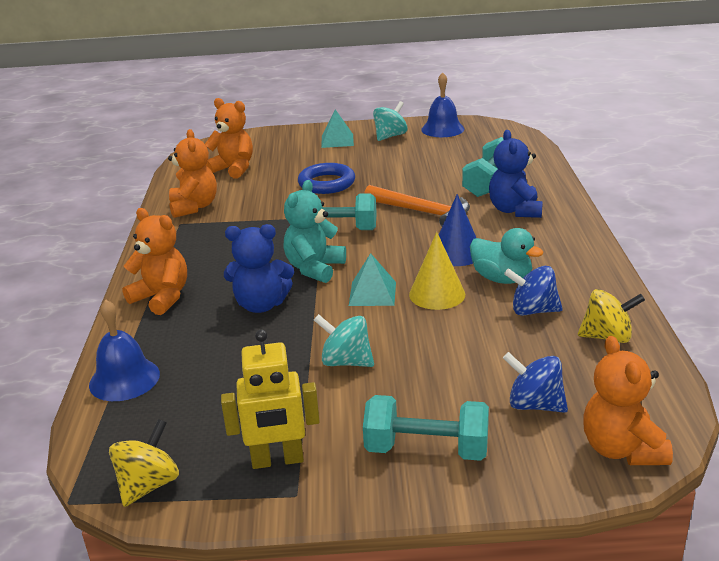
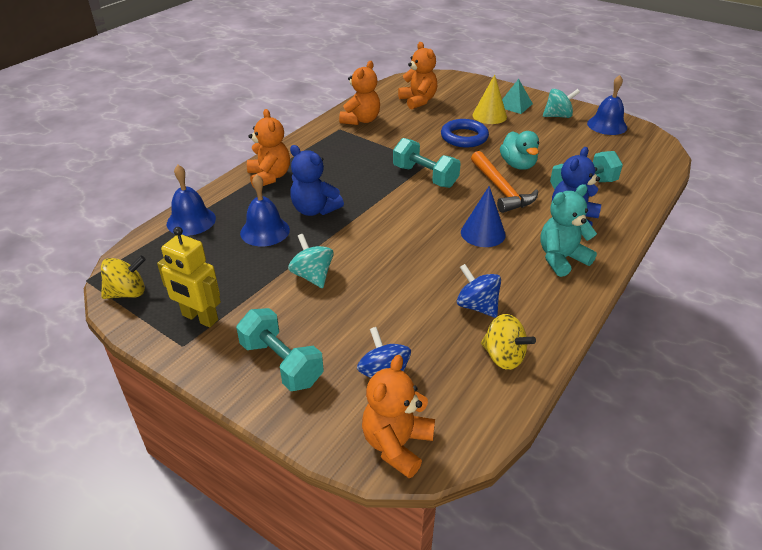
camera: 35 degrees right, 10 degrees up
(232, 348) = (265, 231): none -> blue bell
(314, 268) = (376, 199): turquoise teddy bear -> turquoise teddy bear (561, 259)
(372, 293) = (388, 236): turquoise pyramid -> none
(437, 294) = (428, 258): yellow cone -> yellow cone (489, 116)
(502, 279) = (488, 269): turquoise duck -> turquoise duck (518, 165)

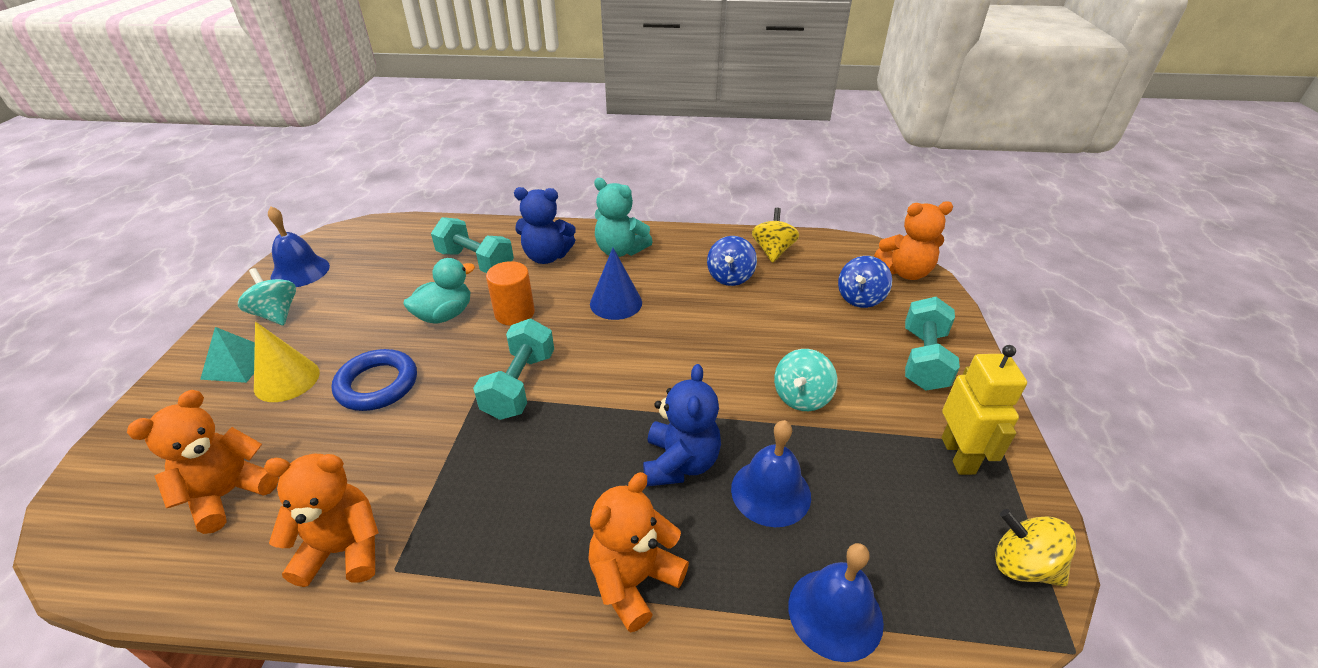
camera: 120 degrees left, 0 degrees up
(501, 189) = (514, 313): orange hammer -> orange cylinder

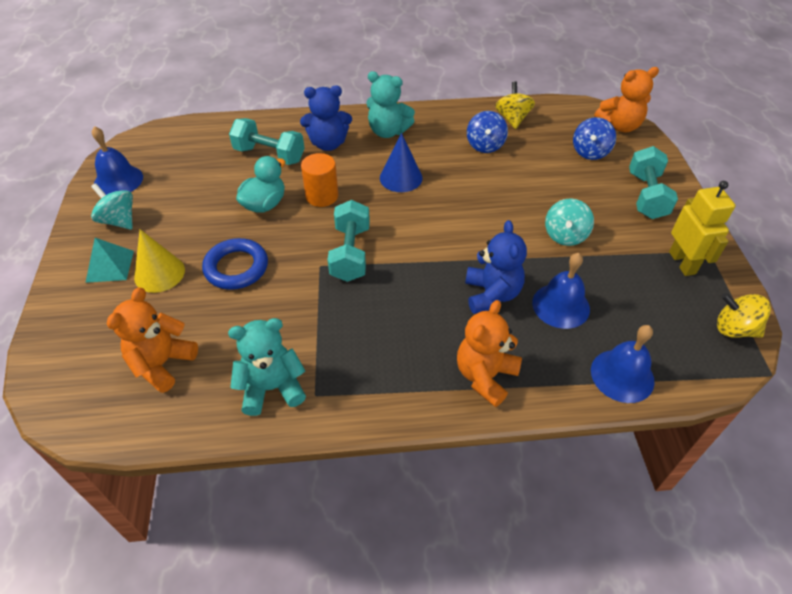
camera: 10 degrees left, 10 degrees up
(343, 550) = (272, 388): orange teddy bear -> turquoise teddy bear

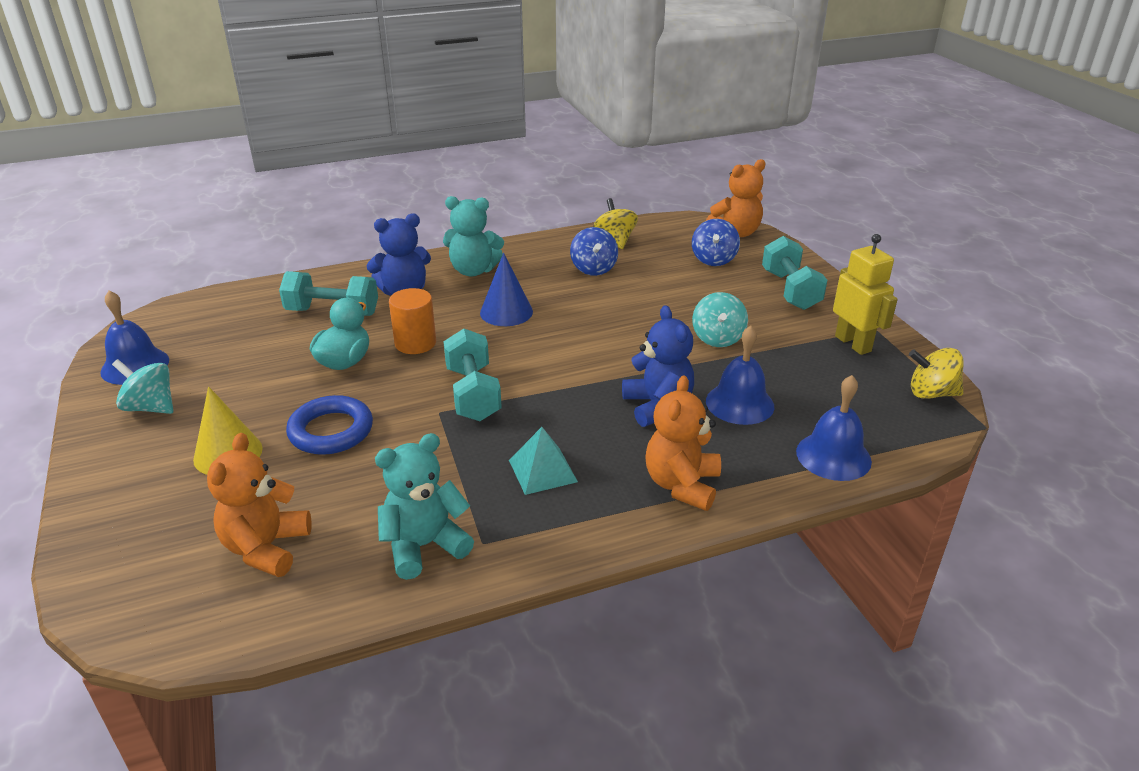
camera: 15 degrees left, 15 degrees down
(110, 266) = (154, 457): turquoise pyramid -> turquoise pyramid (542, 471)

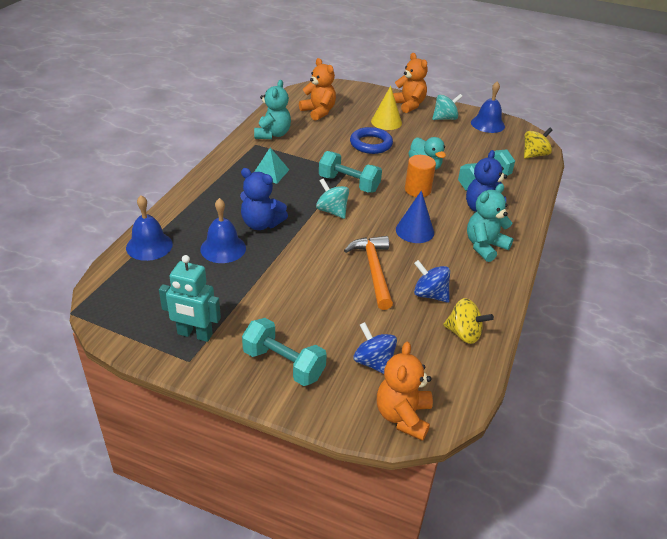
camera: 130 degrees right, 5 degrees up
(609, 305) = (373, 270): none -> orange hammer
(682, 485) = (207, 196): orange teddy bear -> orange teddy bear (408, 105)
(717, 338) = (282, 285): turquoise spinning top -> turquoise spinning top (332, 211)
(853, 344) = (194, 334): yellow robot -> turquoise robot
(931, 393) = (117, 320): yellow spinning top -> yellow spinning top (534, 155)

